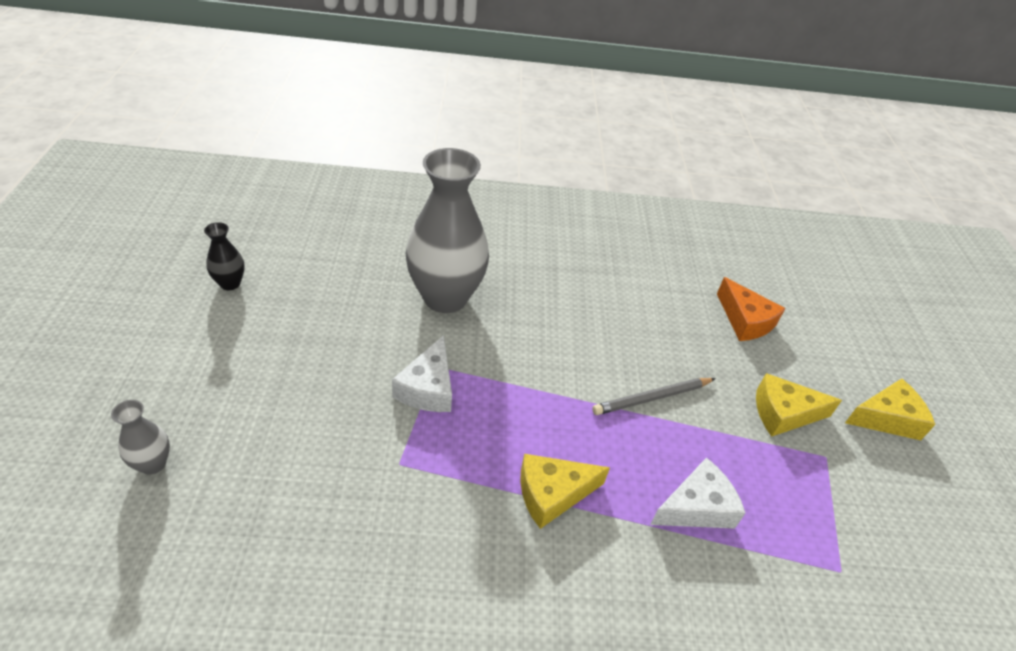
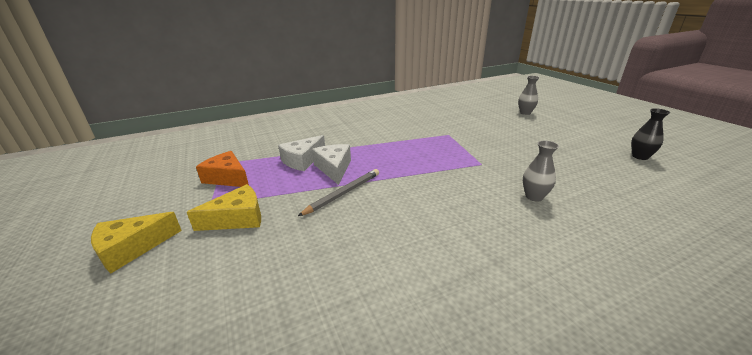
camera: 160 degrees right, 15 degrees down
(428, 388) = (472, 155): white cheese -> white cheese (334, 168)
(445, 297) = (534, 197): grey vase -> grey vase, size x0.43
(552, 494) = (376, 145): yellow cheese -> none
(745, 321) = (264, 293): orange cheese -> orange cheese (227, 178)

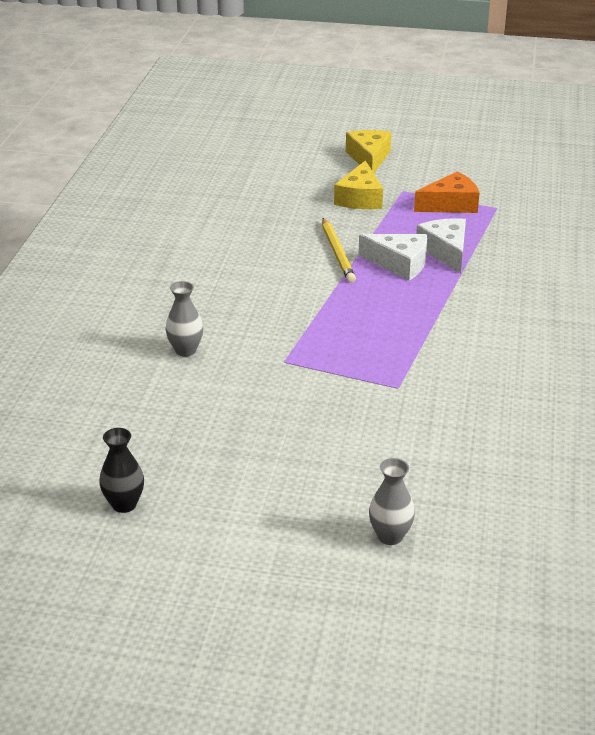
camera: 125 degrees right, 5 degrees up
(343, 193) = (337, 253): grey pencil -> yellow pencil

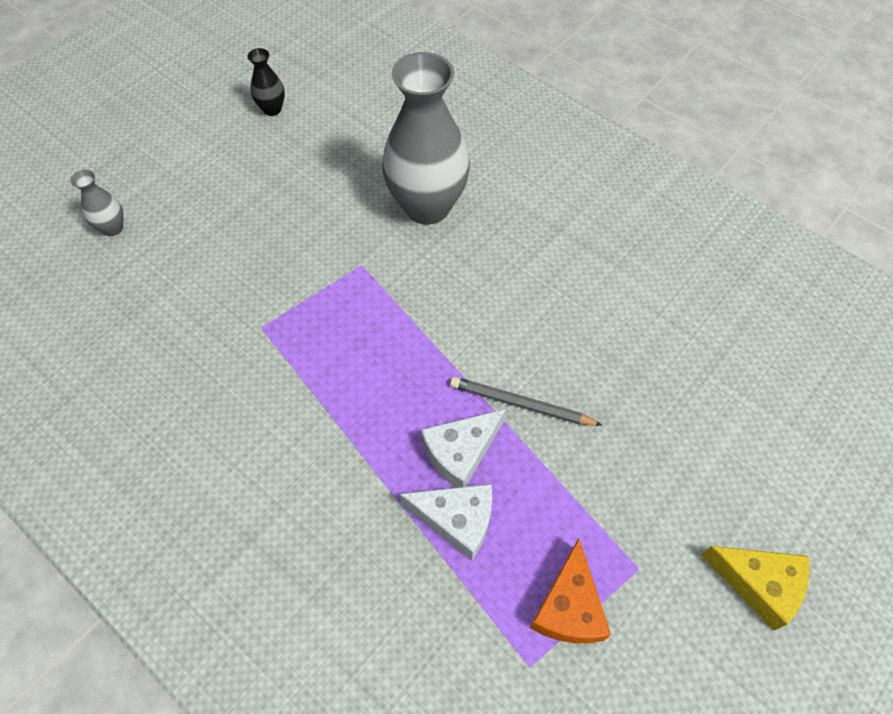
camera: 120 degrees right, 25 degrees up
(185, 350) = (427, 206): grey vase -> grey vase, size x2.32
(337, 253) = (521, 404): yellow pencil -> grey pencil
(360, 198) = (641, 502): yellow cheese -> none

